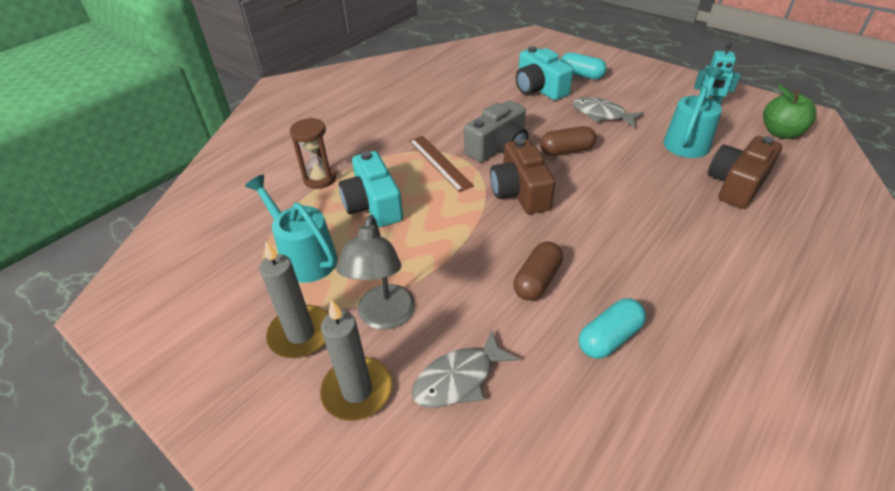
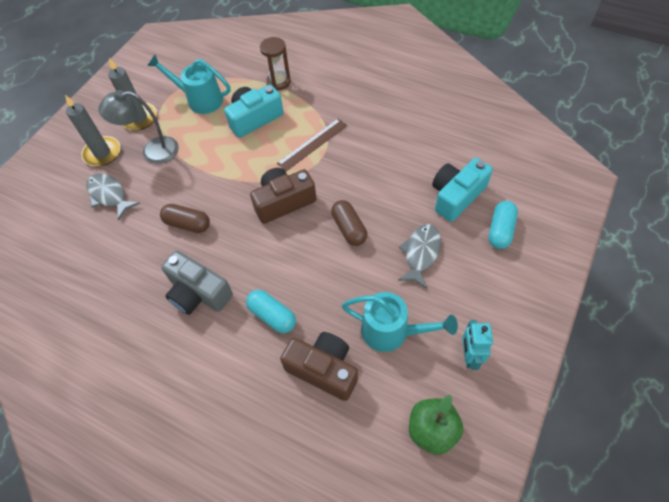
camera: 80 degrees right, 15 degrees up
(304, 257) = (199, 100): turquoise watering can -> turquoise watering can turned 105 degrees counterclockwise
(498, 148) = (342, 179): grey camera -> grey camera (198, 293)
(609, 338) = (139, 269): turquoise capsule -> turquoise capsule (272, 316)

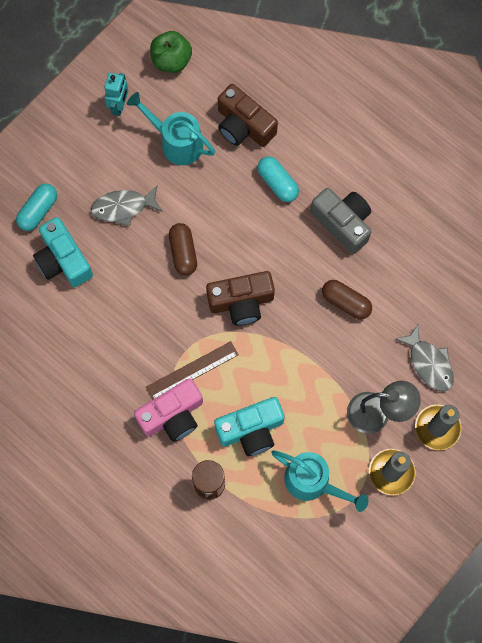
camera: 170 degrees left, 15 degrees up
(319, 113) = (172, 415): none -> pink camera
(421, 253) = (123, 207): grey fish -> grey fish turned 45 degrees clockwise
(456, 196) = (63, 260): turquoise camera -> turquoise camera turned 90 degrees clockwise

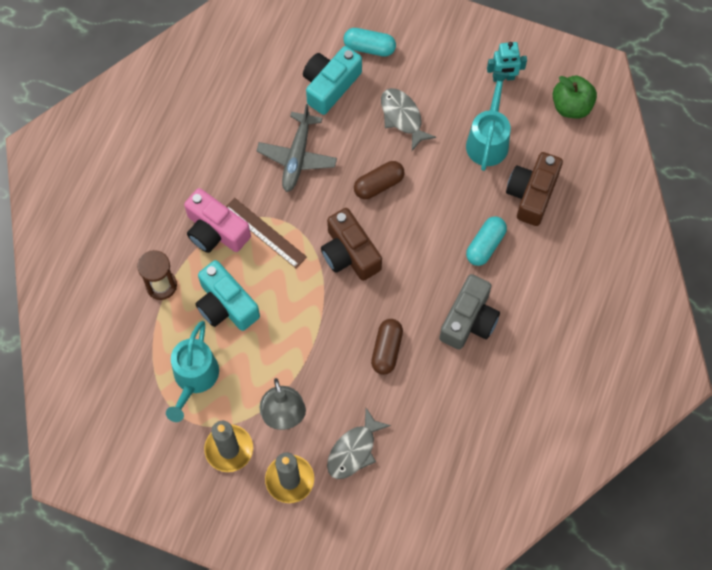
camera: 70 degrees right, 5 degrees down
(125, 315) = (297, 156): none -> grey plane

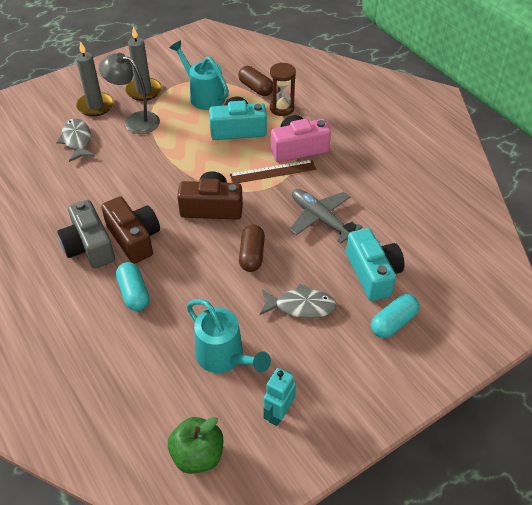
camera: 125 degrees right, 20 degrees down
(387, 350) = (120, 189): brown capsule -> brown capsule (255, 88)
(532, 194) = (143, 357): brown camera -> brown camera (134, 238)

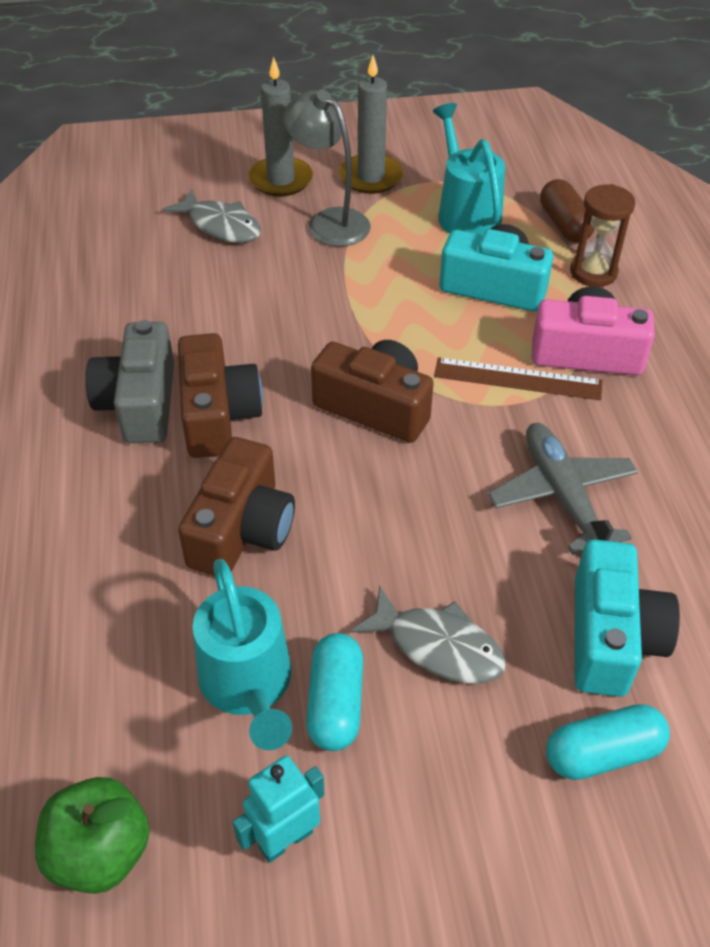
camera: 25 degrees right, 0 degrees up
(77, 140) = (221, 226): grey fish -> grey fish turned 120 degrees clockwise
(134, 293) = (164, 508): turquoise capsule -> turquoise capsule (335, 702)
(179, 289) = (242, 529): none -> brown camera
(252, 255) = (399, 516): brown capsule -> none

